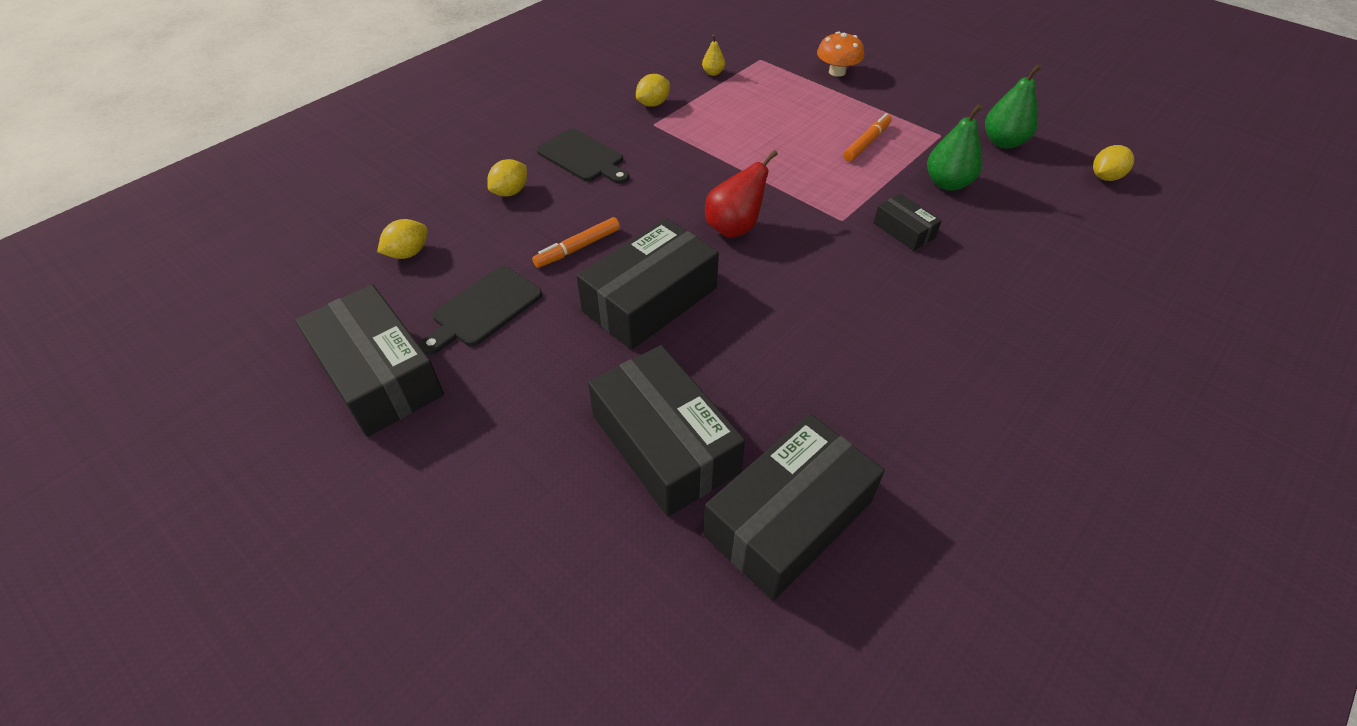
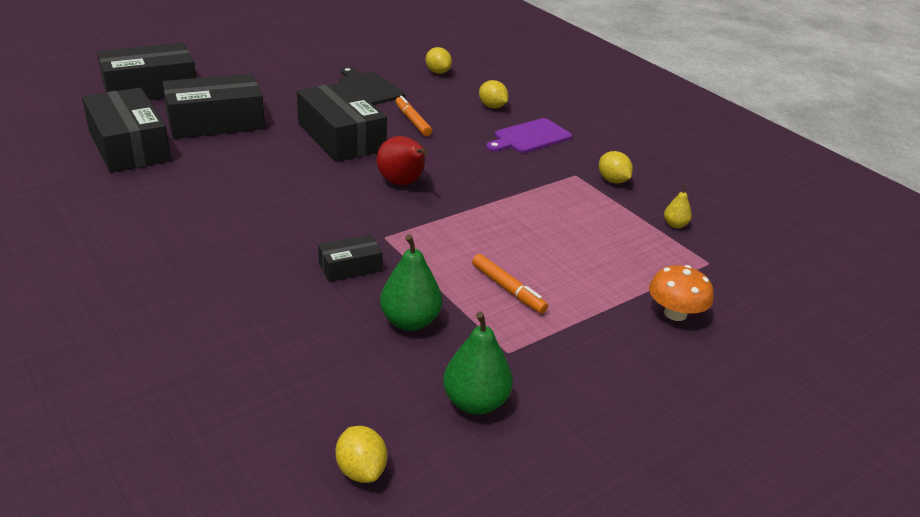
camera: 100 degrees right, 15 degrees down
(378, 375) = (334, 59): black box -> black box (150, 88)
(583, 157) = (530, 137): black cutting board -> purple cutting board

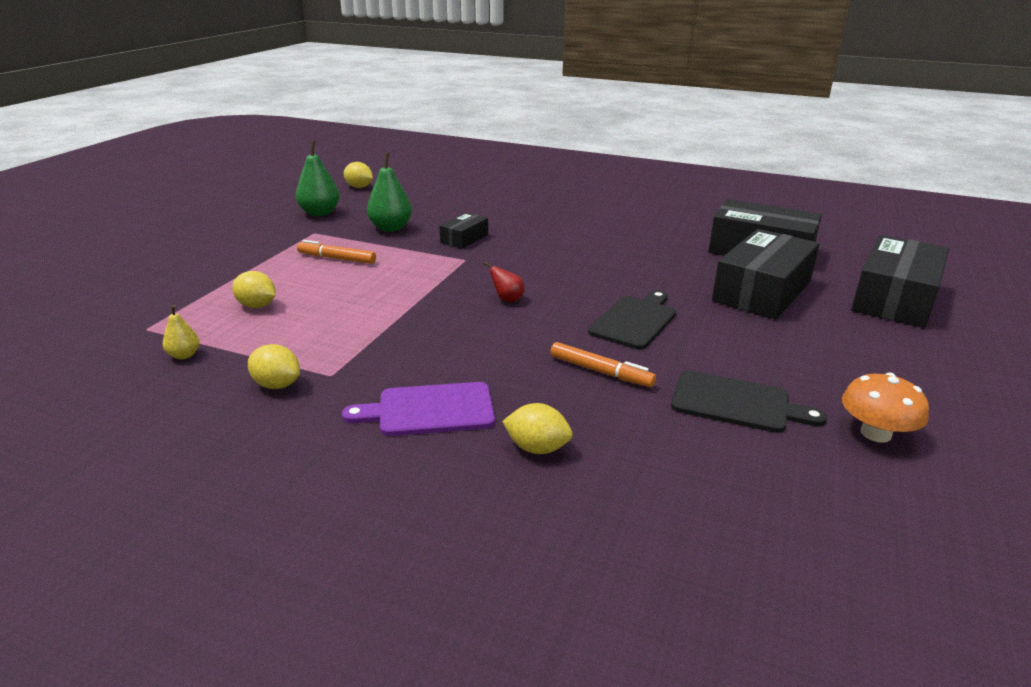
camera: 150 degrees right, 5 degrees down
(341, 137) = (634, 321): black box -> black cutting board
(402, 183) = (507, 299): red pear -> red pear, size x0.53
(438, 72) = (716, 494): yellow lemon -> yellow lemon (257, 306)
(530, 137) = (429, 410): purple cutting board -> purple cutting board turned 120 degrees counterclockwise
(675, 313) = (187, 282): orange mushroom -> orange mushroom (875, 433)

